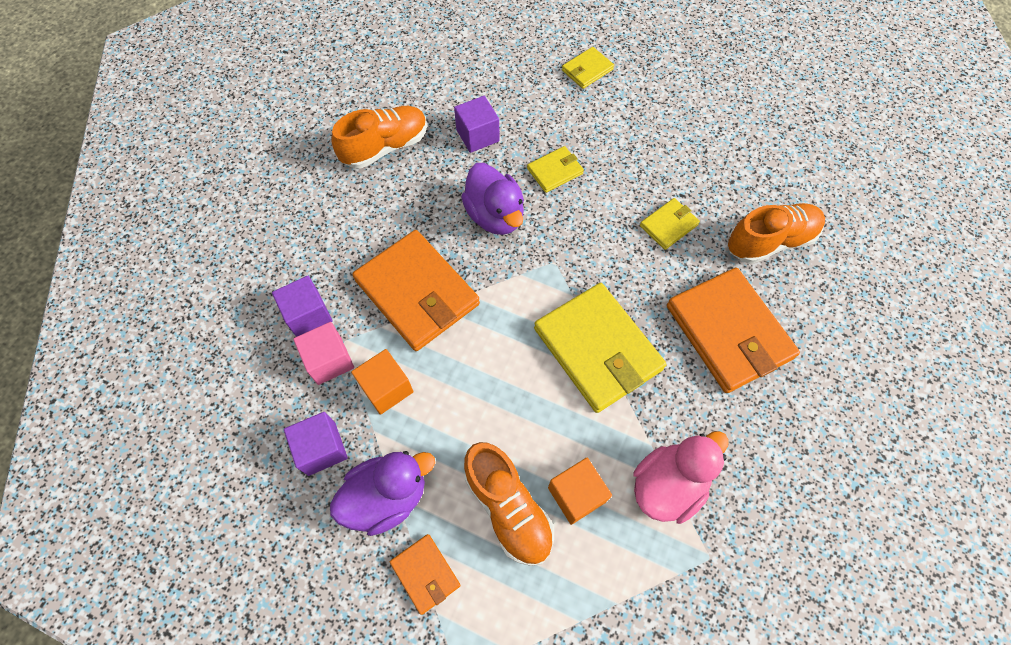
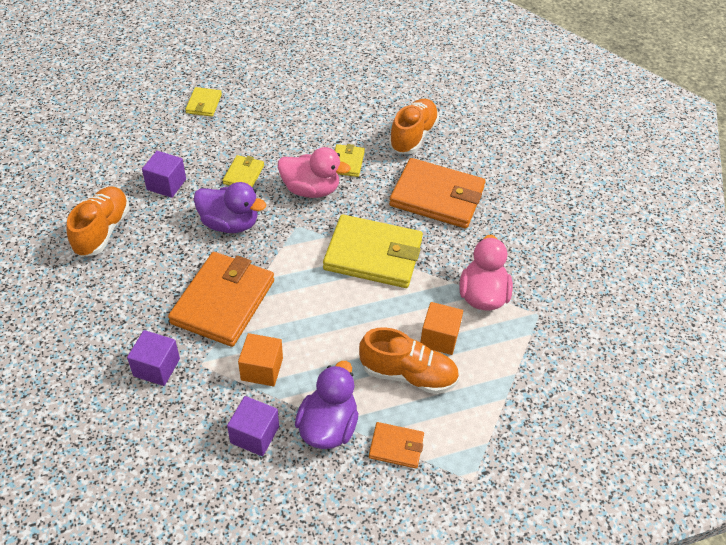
camera: 45 degrees left, 15 degrees down
(329, 360) = (203, 382): pink cube -> none
(417, 292) = (223, 301): orange wallet -> orange wallet turned 75 degrees counterclockwise
(603, 231) = (311, 189): none -> pink duck

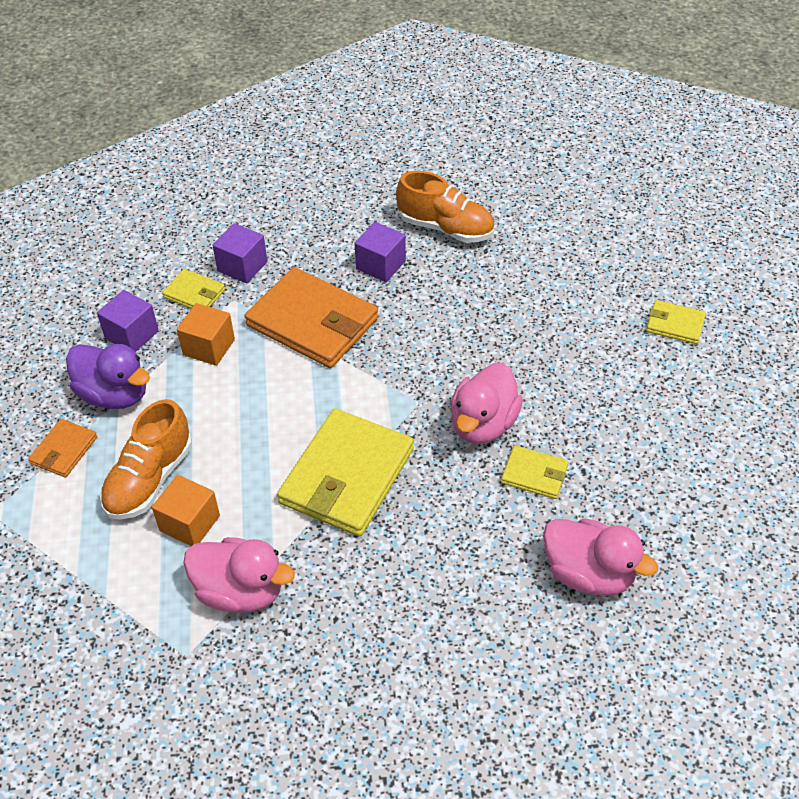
camera: 105 degrees right, 0 degrees up
(166, 184) = (514, 282): purple cube -> purple cube (380, 265)
(230, 224) = (434, 336): purple duck -> none
(243, 174) = (523, 356): yellow wallet -> yellow wallet (194, 293)
(413, 136) = (588, 574): orange shoe -> pink duck
(437, 197) = (443, 578): orange wallet -> none

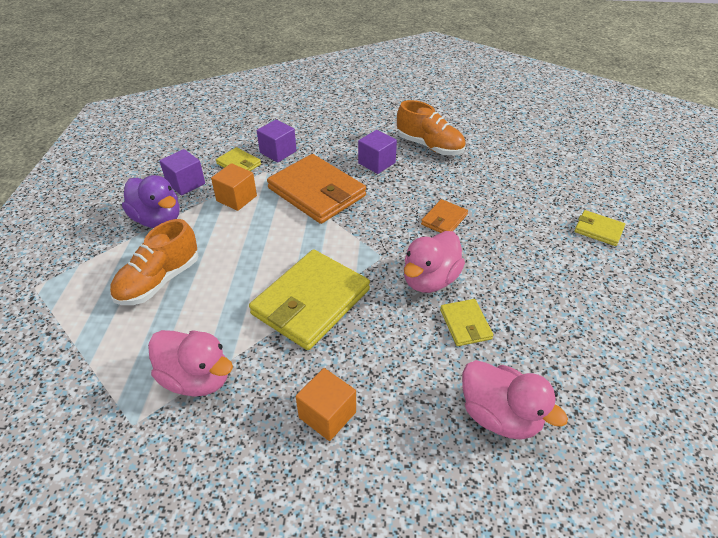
camera: 10 degrees right, 5 degrees down
(64, 450) = (106, 251): orange wallet -> orange wallet (444, 219)
(190, 523) = (176, 318): orange cube -> orange cube (327, 415)
(534, 474) = (465, 324): yellow wallet -> yellow wallet turned 45 degrees clockwise

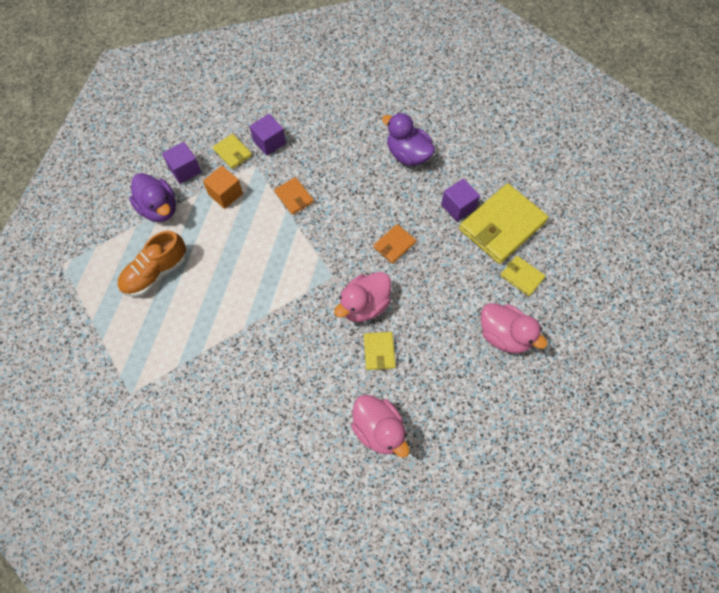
camera: 10 degrees right, 20 degrees up
(197, 378) = (175, 365): pink duck -> pink duck (504, 336)
(311, 302) = (267, 312): yellow wallet -> yellow wallet (502, 226)
(317, 192) = (294, 197): orange wallet -> orange wallet, size x0.48
(327, 415) = (260, 409): orange cube -> none
(376, 163) = (354, 169): purple cube -> purple cube (458, 207)
(429, 146) = (408, 155): orange shoe -> purple duck

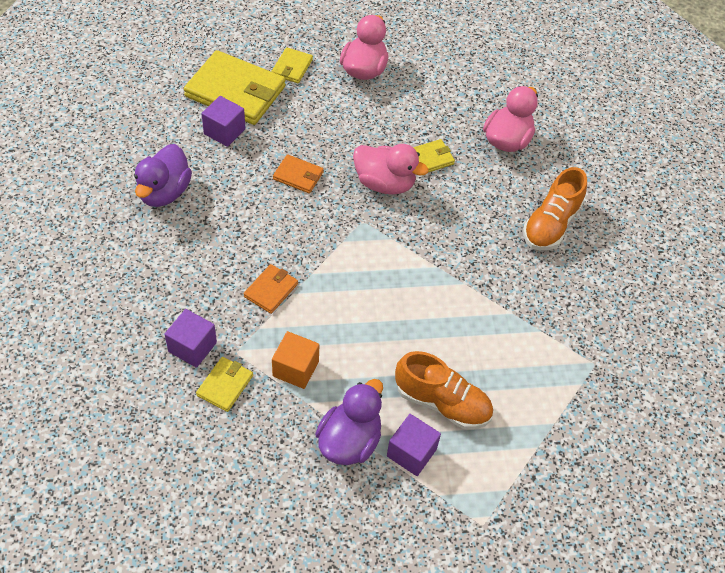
camera: 115 degrees left, 10 degrees down
(185, 170) = (275, 435): purple cube -> purple cube (411, 452)
(270, 424) = (551, 225): none -> orange shoe

